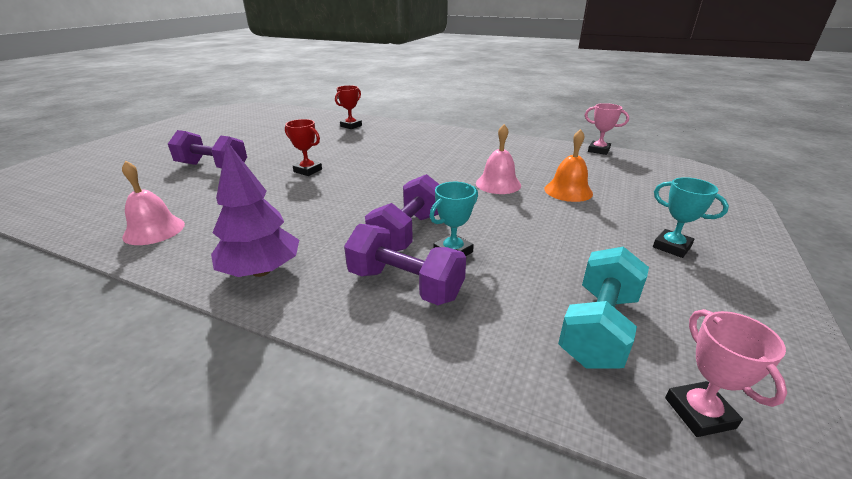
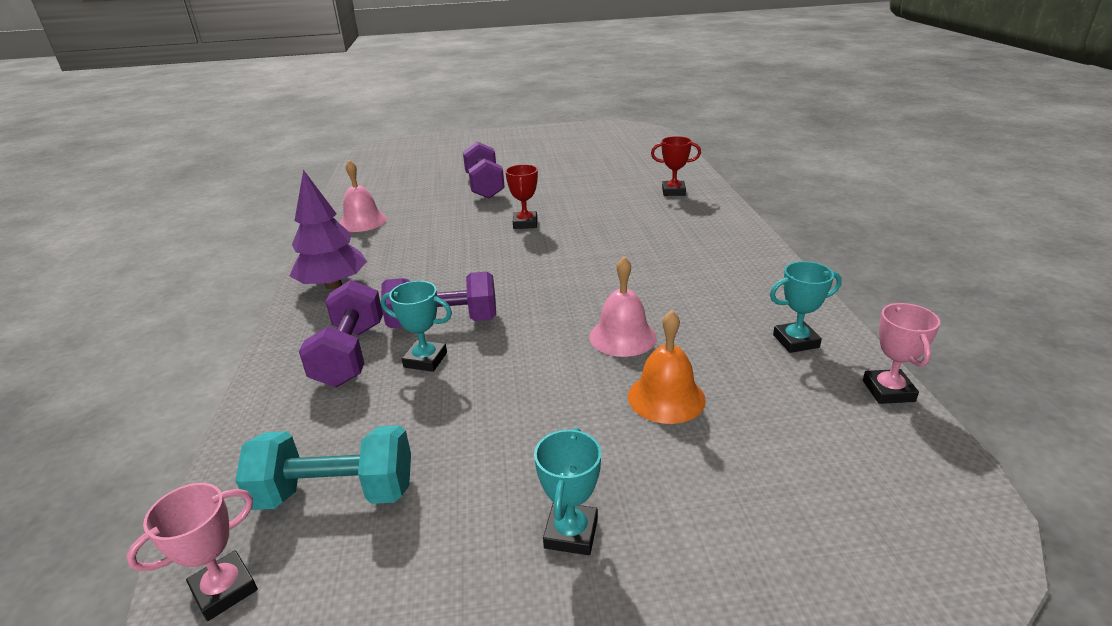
camera: 60 degrees right, 0 degrees up
(545, 152) = (795, 341): none -> turquoise trophy

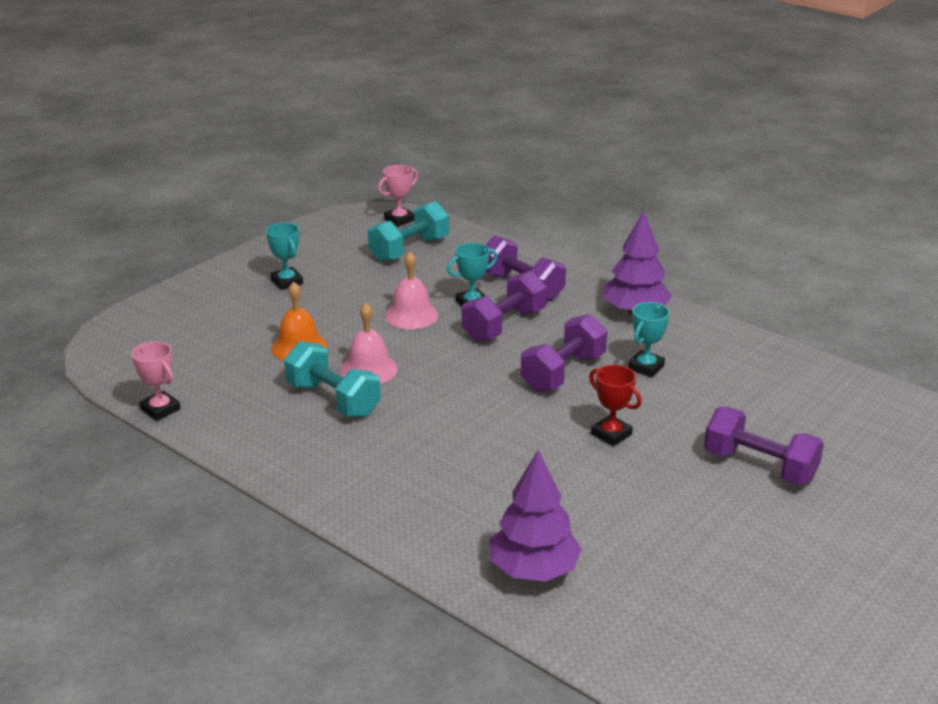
camera: 135 degrees right, 0 degrees up
(224, 589) = (399, 220): pink trophy -> pink trophy turned 45 degrees clockwise
(362, 221) = (759, 365): pink bell -> pink bell (411, 315)
(479, 266) = (563, 373): none -> purple dumbbell
(673, 191) = (534, 570): red trophy -> purple tree
(688, 323) = (333, 399): none -> turquoise dumbbell
(795, 341) = (242, 419): turquoise trophy -> turquoise trophy (646, 367)

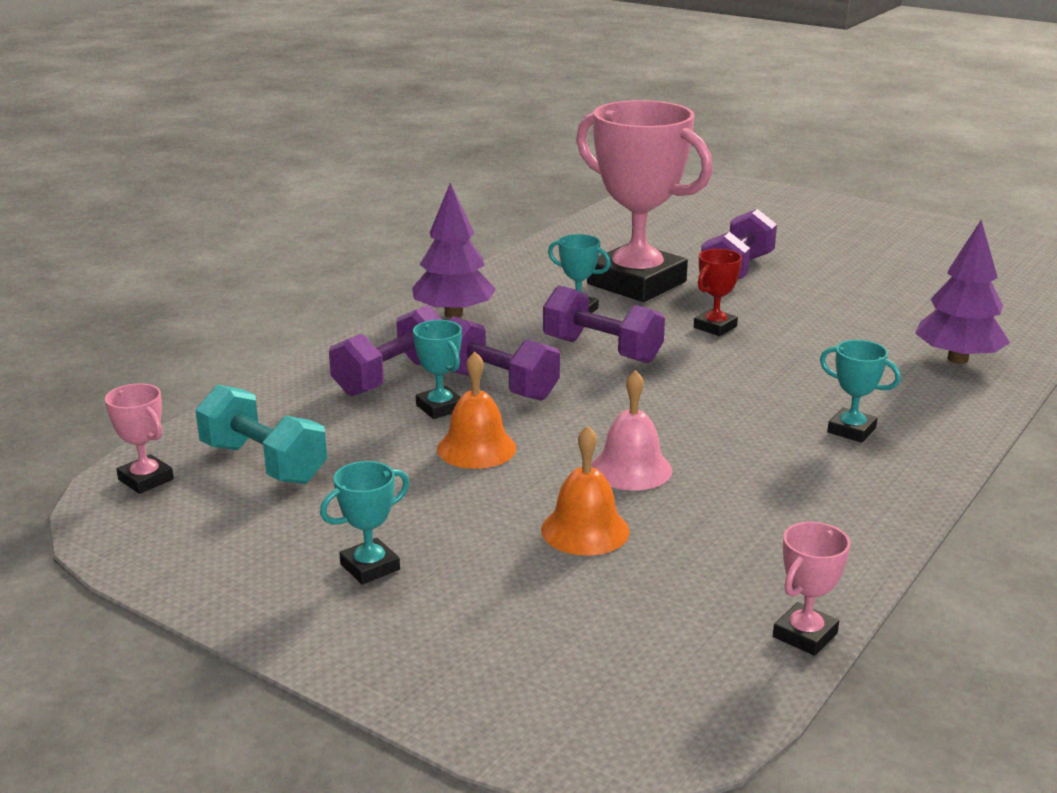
camera: 95 degrees left, 5 degrees down
(333, 399) = (716, 488): turquoise dumbbell -> none
(402, 475) = (851, 430): none -> turquoise trophy
(411, 315) = (476, 448): pink bell -> orange bell
(715, 402) = (636, 283): none -> pink trophy

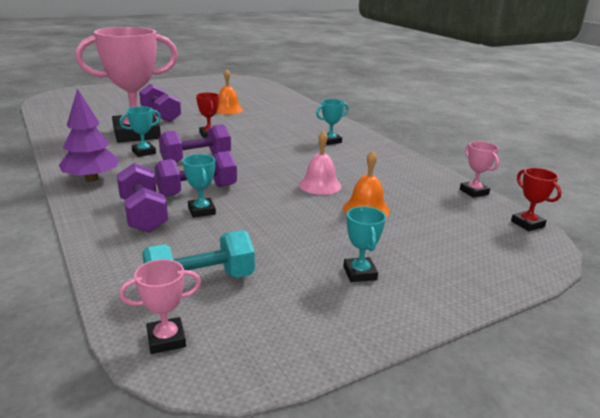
camera: 65 degrees left, 0 degrees up
(440, 407) = (201, 211): turquoise trophy -> turquoise trophy turned 75 degrees clockwise
(476, 448) = (260, 213): orange bell -> orange bell (228, 109)
(716, 721) = (527, 224): none -> red trophy
(957, 359) = (295, 112): purple tree -> none

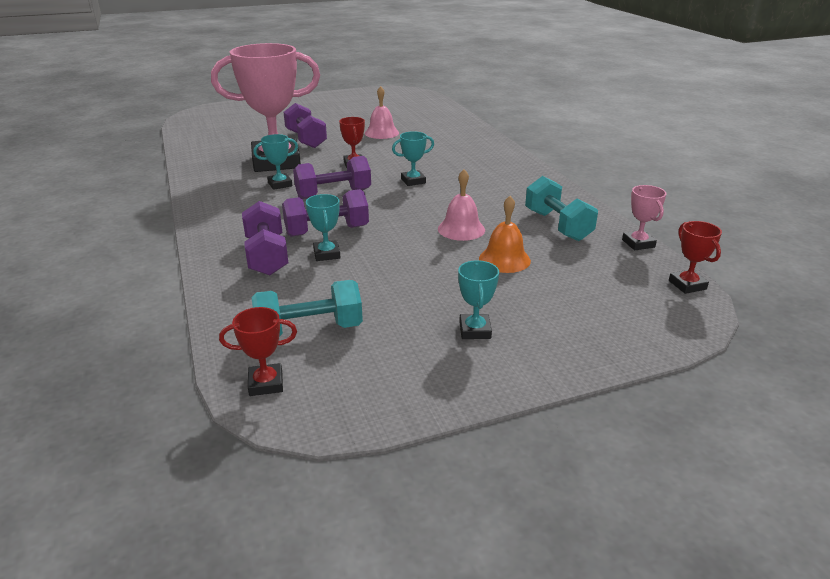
camera: 10 degrees right, 5 degrees up
(92, 179) = (222, 214): purple tree -> none
(166, 339) = (266, 383): pink trophy -> red trophy
(228, 109) = (381, 133): orange bell -> pink bell
(330, 141) = (489, 175): turquoise trophy -> turquoise trophy (413, 181)
(402, 179) = (557, 225): none -> turquoise dumbbell

